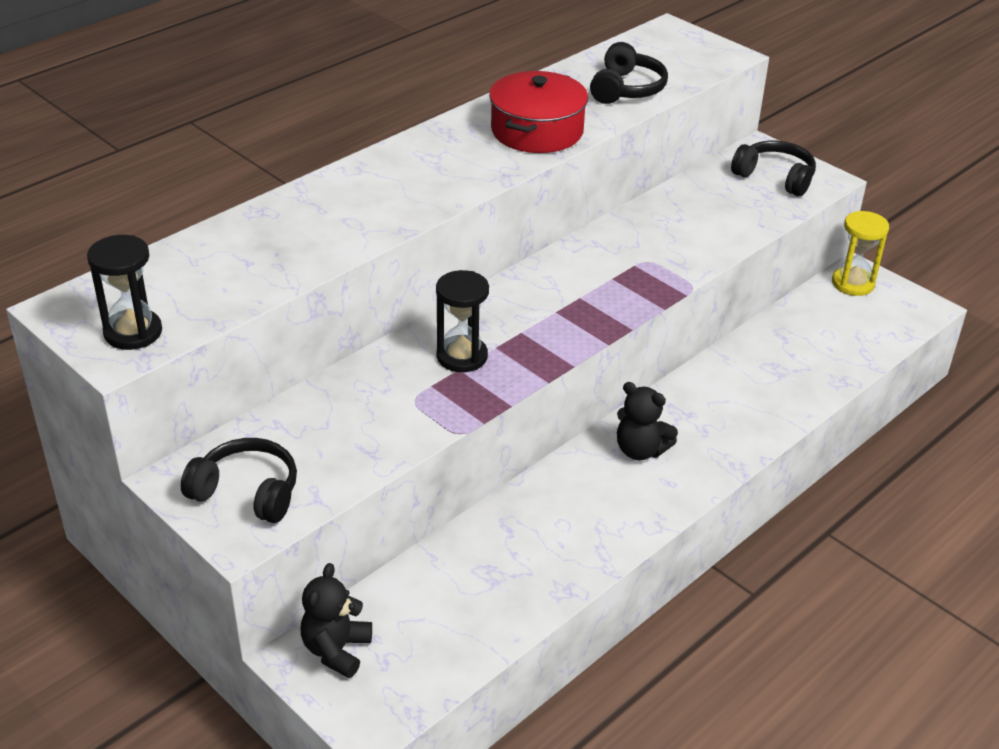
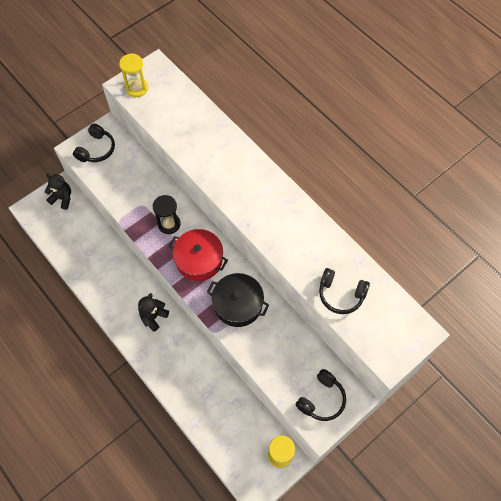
camera: 95 degrees right, 25 degrees up
(133, 332) = (137, 88): black hourglass -> yellow hourglass
(537, 131) = (292, 243): red pot -> red pot (199, 260)
(630, 262) = (238, 304): none -> black pot

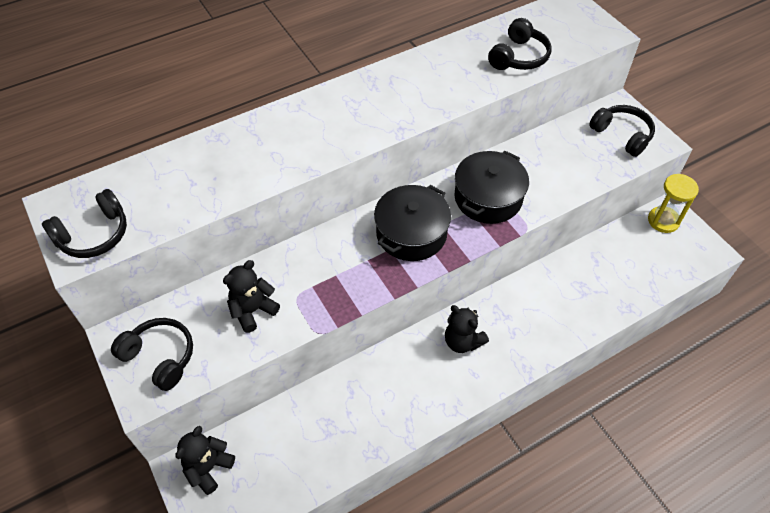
camera: 80 degrees left, 10 degrees down
(130, 185) = (253, 310): none -> black teddy bear
(137, 88) = (94, 235): yellow hourglass -> black headphones
(169, 224) = (341, 264): black hourglass -> none
(199, 260) = (411, 233): red pot -> black pot

